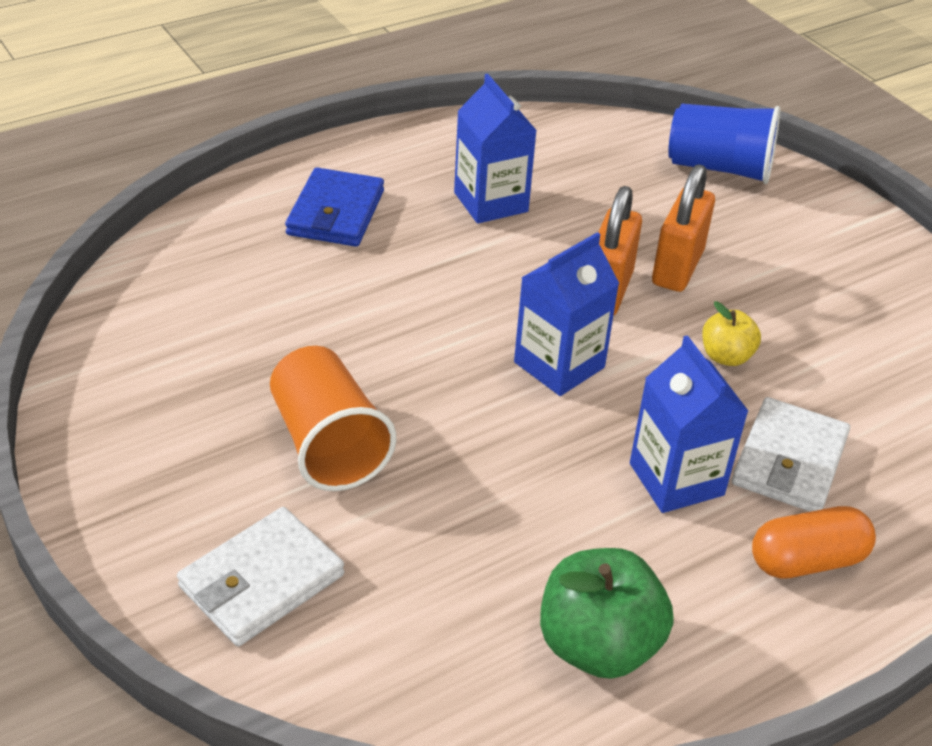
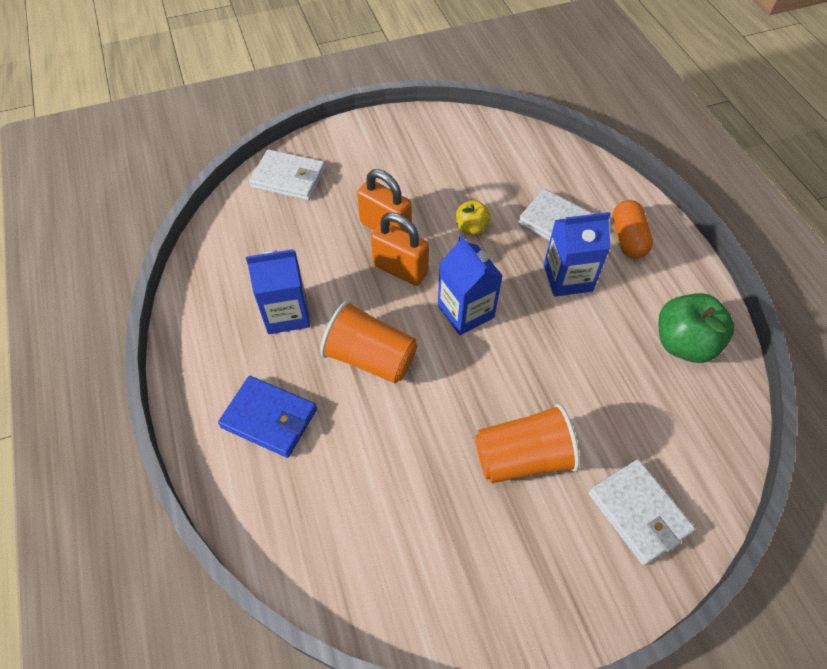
camera: 75 degrees left, 15 degrees up
(447, 282) = (371, 358): none -> orange cup
(719, 168) = (288, 178): blue cup -> white wallet

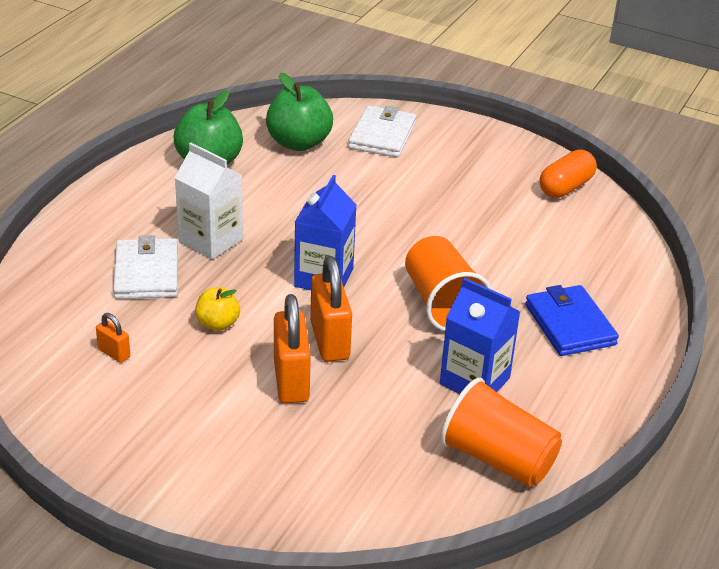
camera: 135 degrees left, 20 degrees down
(288, 178) = (315, 506): white wallet -> none
(489, 170) = (114, 353): none -> orange padlock
(522, 458) = (413, 193): orange cup -> orange cup (498, 459)
(567, 278) = (210, 240): blue carton -> white carton
(628, 239) = (118, 227): orange capsule -> orange capsule (566, 187)
(672, 430) = (298, 143): none -> green apple

